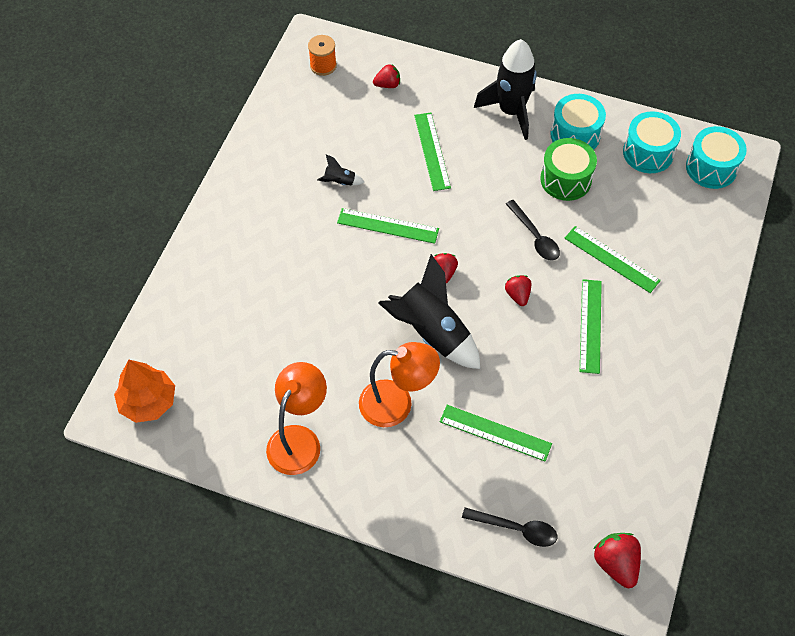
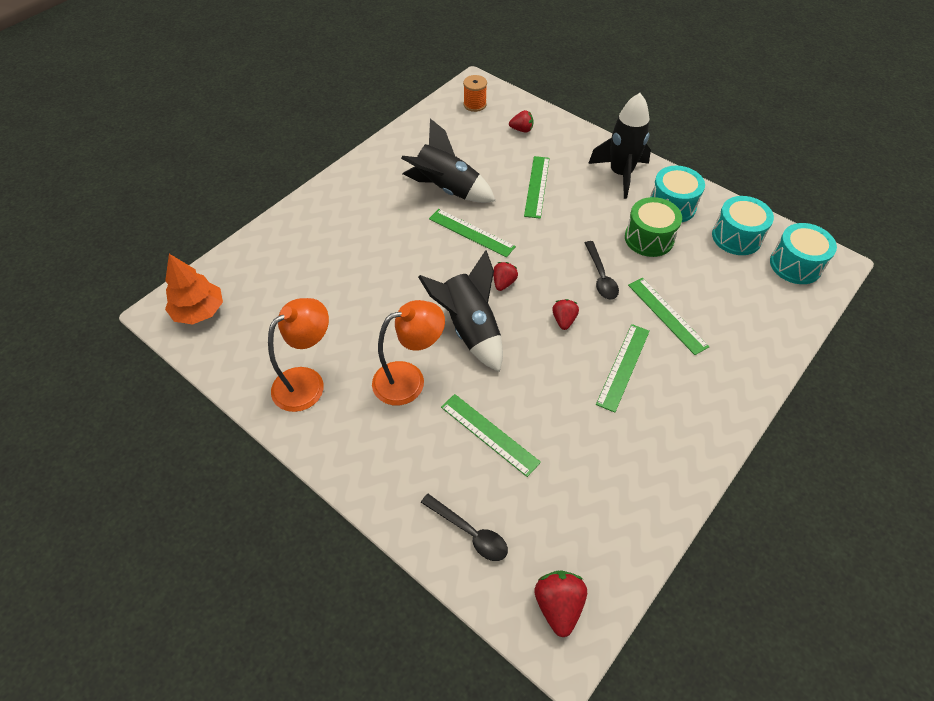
camera: 20 degrees right, 5 degrees down
(340, 182) = (447, 189): black rocket -> black rocket, size x2.36
(397, 404) = (409, 379): orange lamp -> orange lamp turned 45 degrees counterclockwise

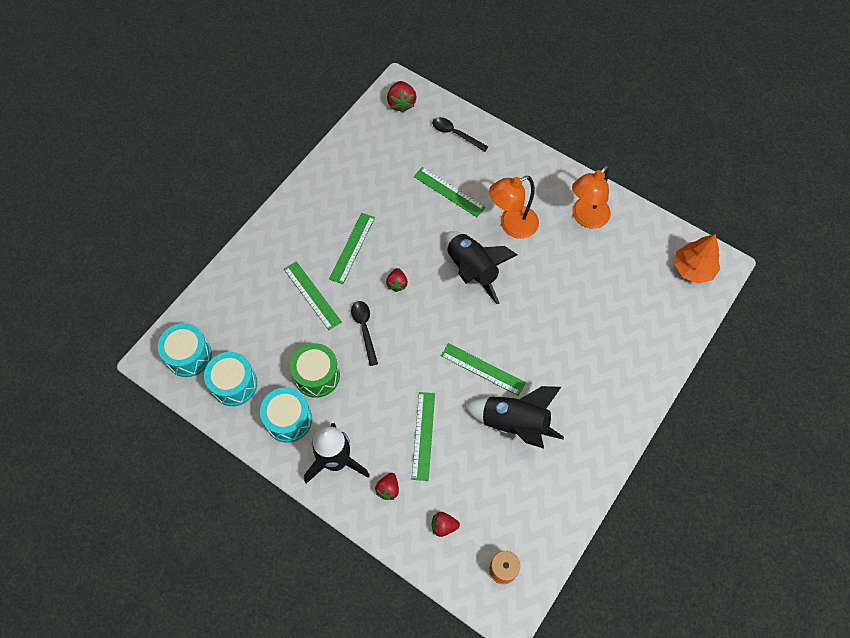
camera: 175 degrees right, 10 degrees up
(503, 283) = (448, 316): red strawberry -> red strawberry (388, 489)

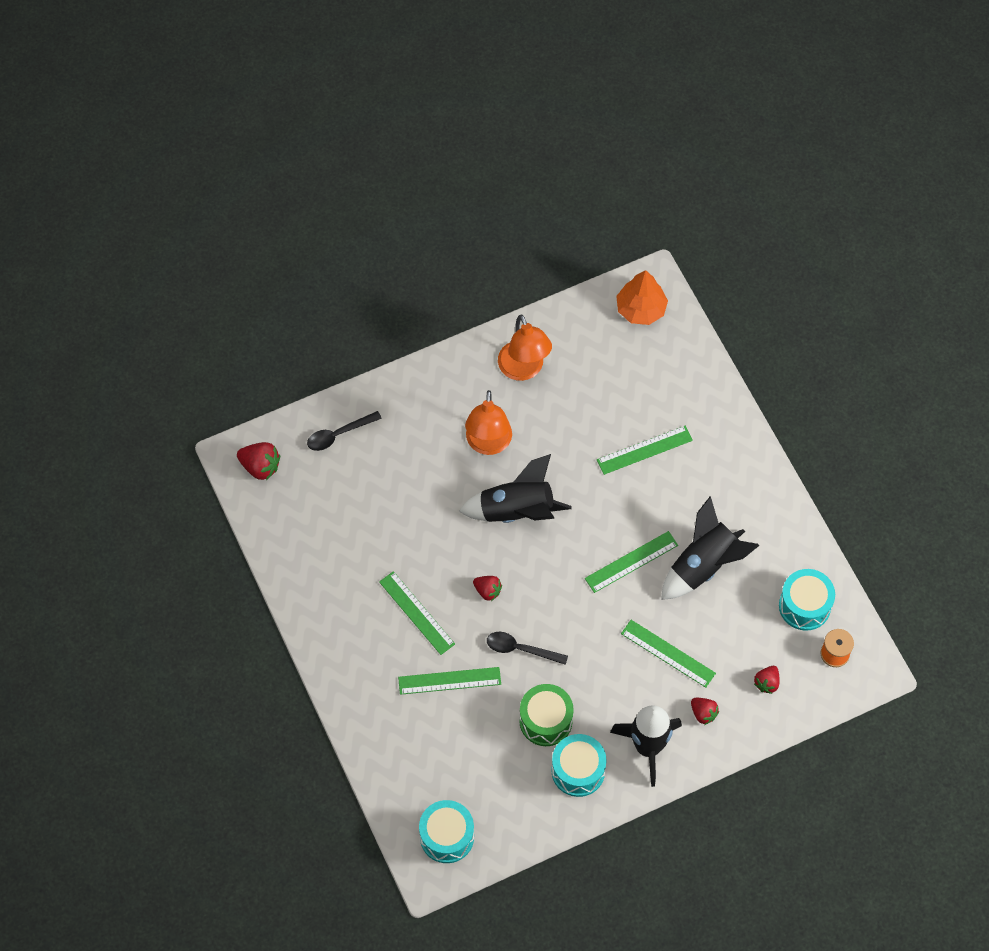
camera: 60 degrees left, 0 degrees up
(234, 384) = (507, 806): turquoise drum -> turquoise drum (804, 606)
(449, 192) = (408, 481): green ruler -> green ruler (644, 450)

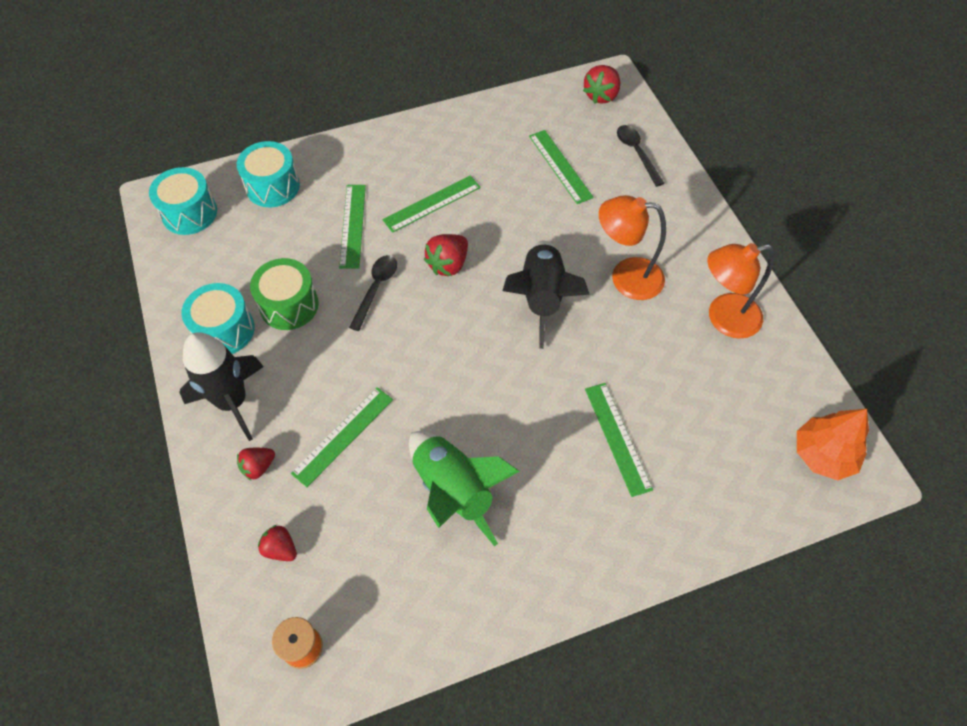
camera: 95 degrees right, 5 degrees down
(487, 591) = (448, 264): red strawberry -> red strawberry, size x1.52
(631, 562) = (467, 408): green ruler -> green ruler (560, 166)
(703, 565) = (453, 490): black rocket -> green rocket
(804, 606) = (379, 614): turquoise drum -> turquoise drum (273, 186)

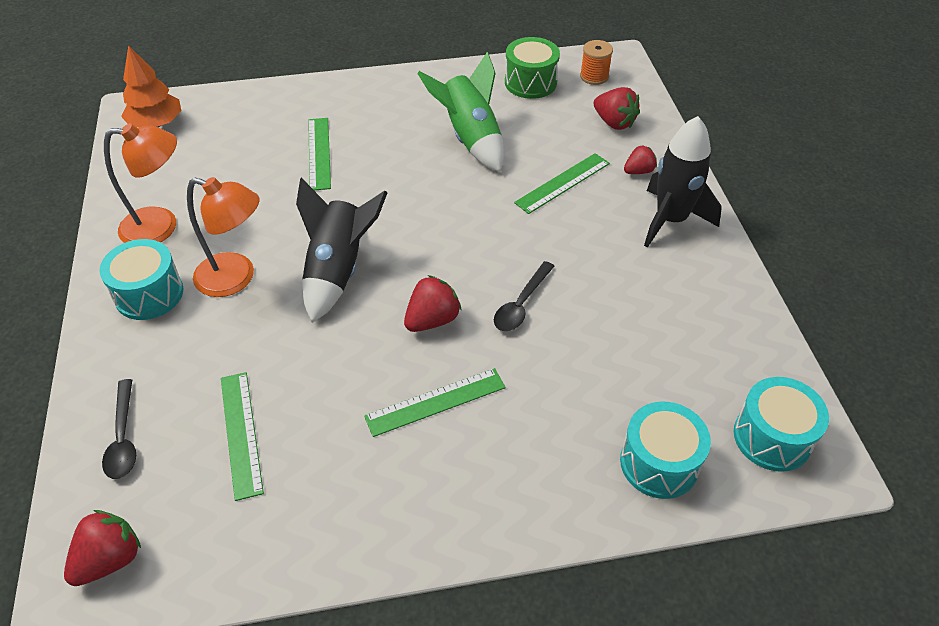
camera: 170 degrees left, 10 degrees down
(224, 330) = (692, 284): turquoise drum -> turquoise drum (149, 294)
(280, 549) = (614, 122): red strawberry -> red strawberry, size x1.52
(289, 305) = (622, 300): green drum -> green drum (530, 82)
(352, 225) = (545, 386): green ruler -> none

